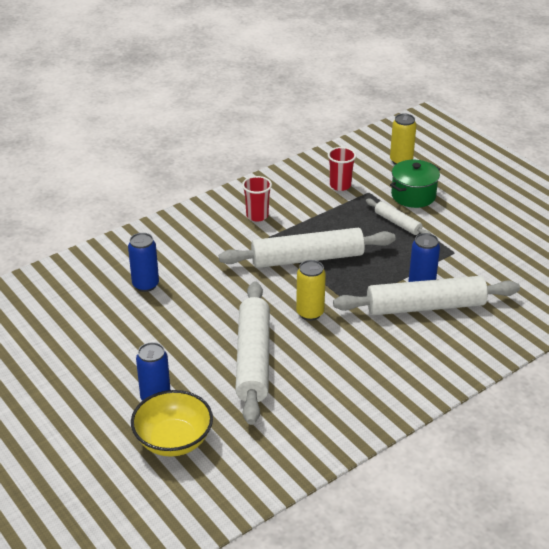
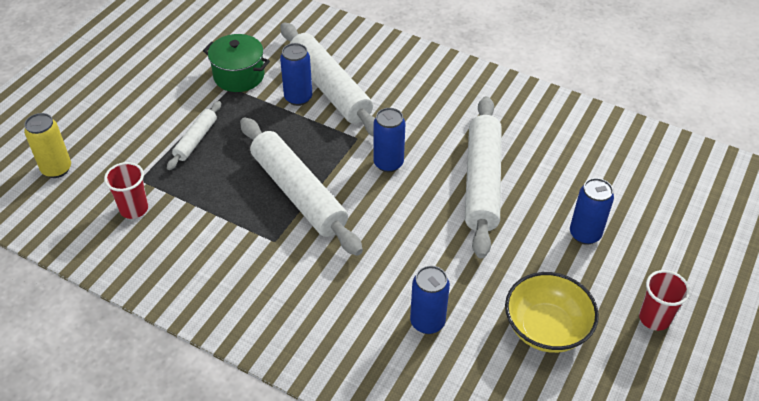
camera: 115 degrees left, 10 degrees up
(173, 440) = (621, 199): yellow bowl -> yellow bowl (546, 328)
(253, 359) = (482, 182): white rolling pin -> white rolling pin turned 60 degrees counterclockwise
(257, 216) = (234, 267): red cup -> red cup (654, 318)
(310, 313) = (388, 163): yellow can -> blue can
(413, 195) = (133, 140): green pot -> green pot (239, 76)

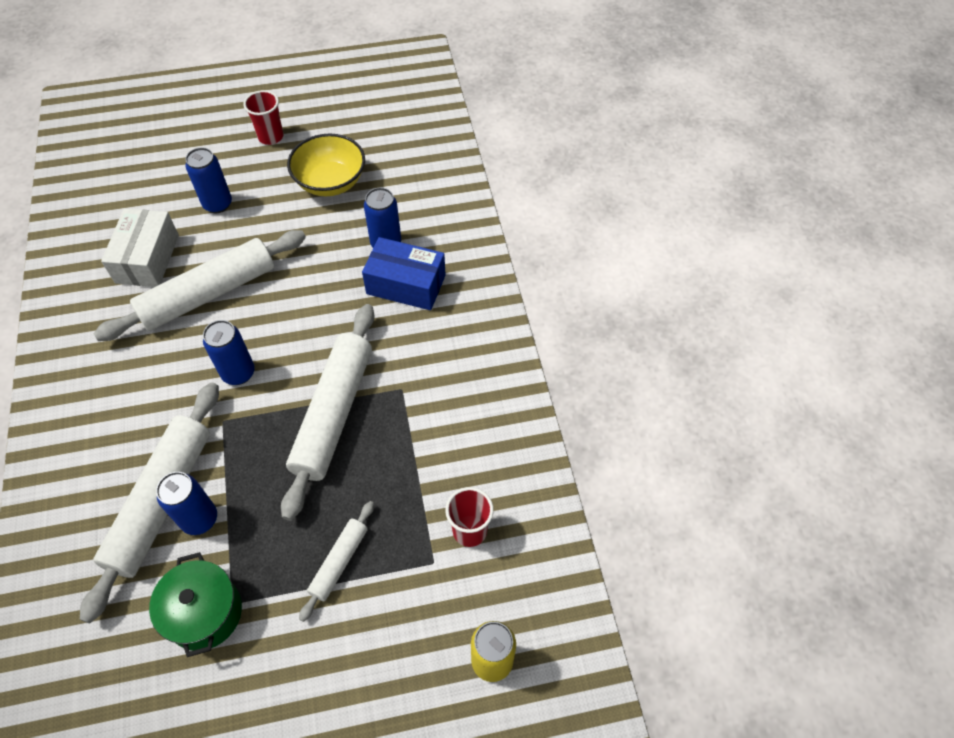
camera: 130 degrees left, 10 degrees up
(196, 140) = (339, 562): white rolling pin -> white rolling pin turned 45 degrees counterclockwise
(367, 306) = (406, 284): none -> blue box
(555, 165) = (147, 259): none -> white box

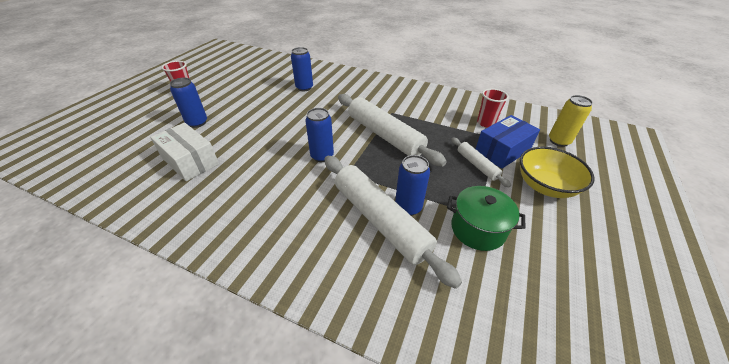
camera: 55 degrees left, 15 degrees down
(209, 294) = (253, 147): white rolling pin -> none
(330, 182) = (244, 88): yellow bowl -> yellow bowl (545, 186)
(406, 284) = (334, 91): blue box -> blue box (502, 151)

